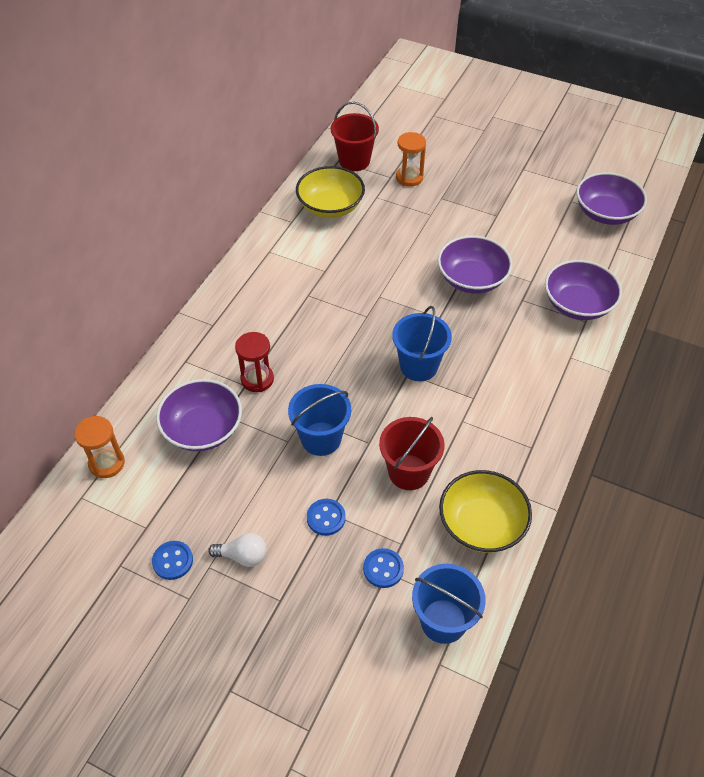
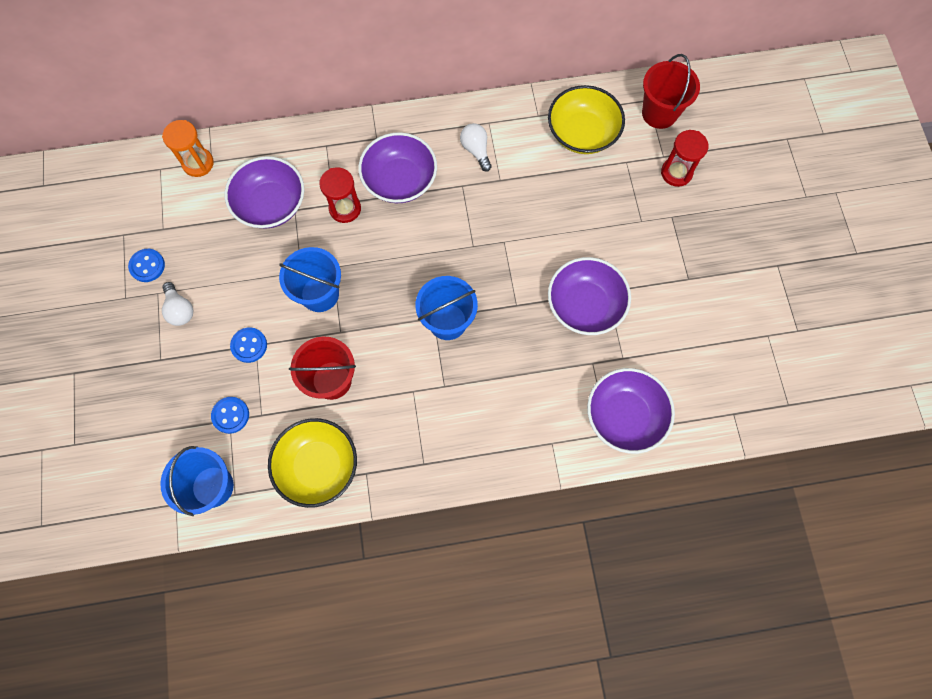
camera: 55 degrees right, 20 degrees up
(285, 271) = (476, 150): none -> white light bulb
(409, 178) = (676, 173): orange hourglass -> red hourglass
(606, 213) = (777, 378): purple bowl -> purple bowl (400, 180)

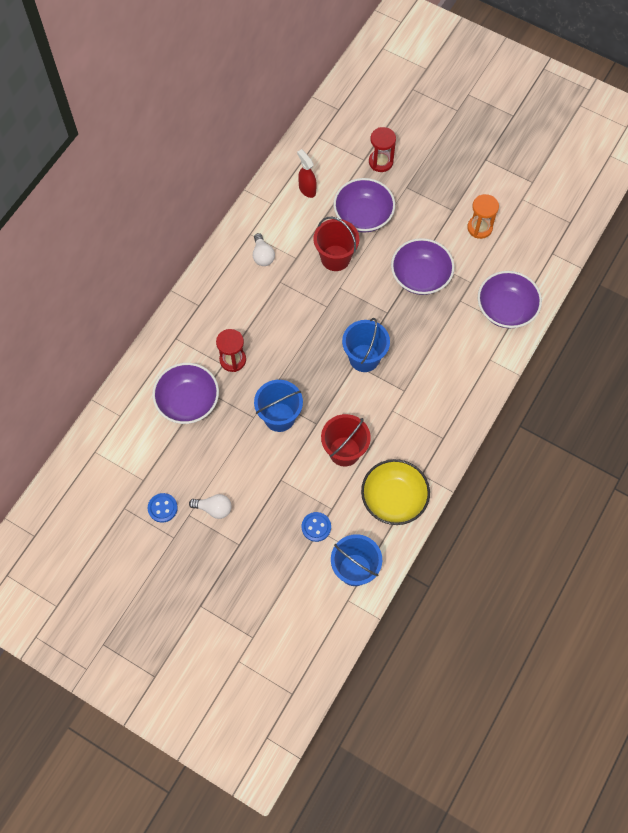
camera: 50 degrees left, 5 degrees down
(198, 163) = (113, 425): orange hourglass -> orange hourglass (479, 228)
(249, 345) = (277, 483): blue button -> none
(400, 180) = (242, 314): purple bowl -> purple bowl (363, 215)
(476, 150) = (262, 255): white light bulb -> white light bulb turned 120 degrees counterclockwise
(582, 133) = (307, 189): yellow bowl -> red spray bottle
(659, 113) = (333, 139): red bucket -> red bucket (335, 258)

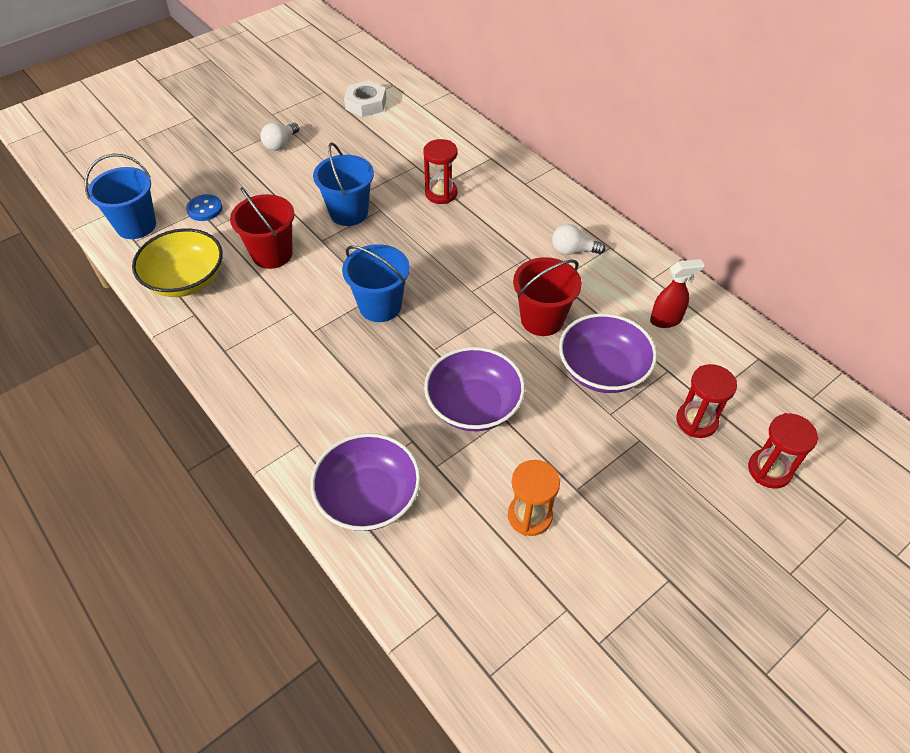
camera: 110 degrees right, 15 degrees down
(132, 463) = (366, 104): none -> white nut
(162, 508) = (306, 113): blue button -> none
(188, 401) = (410, 151): purple bowl -> none
(399, 124) = (769, 470): none -> red hourglass

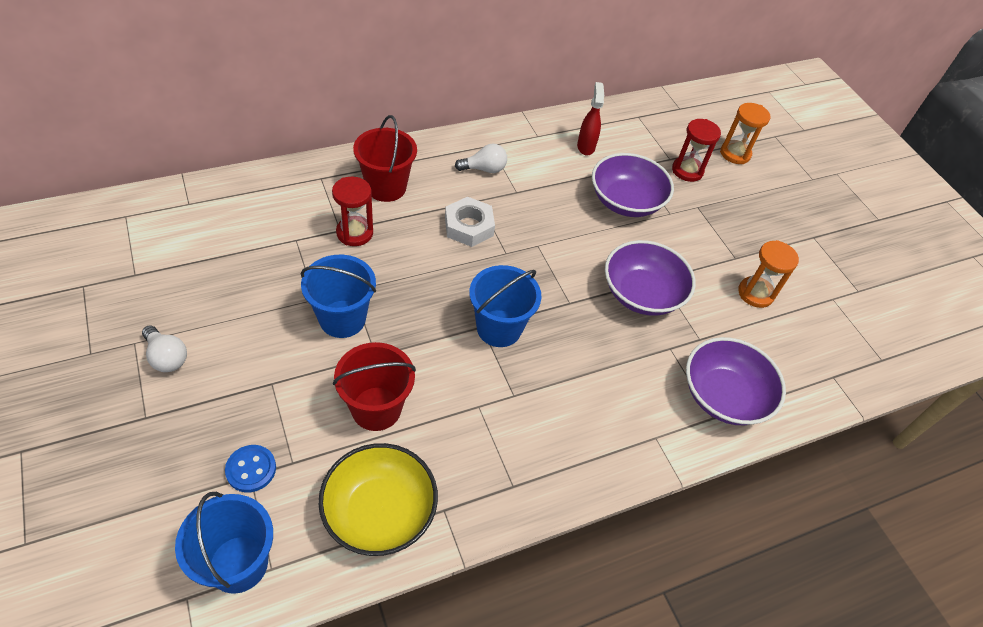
camera: 80 degrees left, 0 degrees up
(366, 104) = (145, 251): white nut -> white nut (469, 226)
(542, 319) = (559, 217): red bucket -> red bucket (386, 187)
(573, 251) = (484, 169): white light bulb -> white light bulb turned 120 degrees counterclockwise
(769, 470) = (735, 154): red hourglass -> orange hourglass

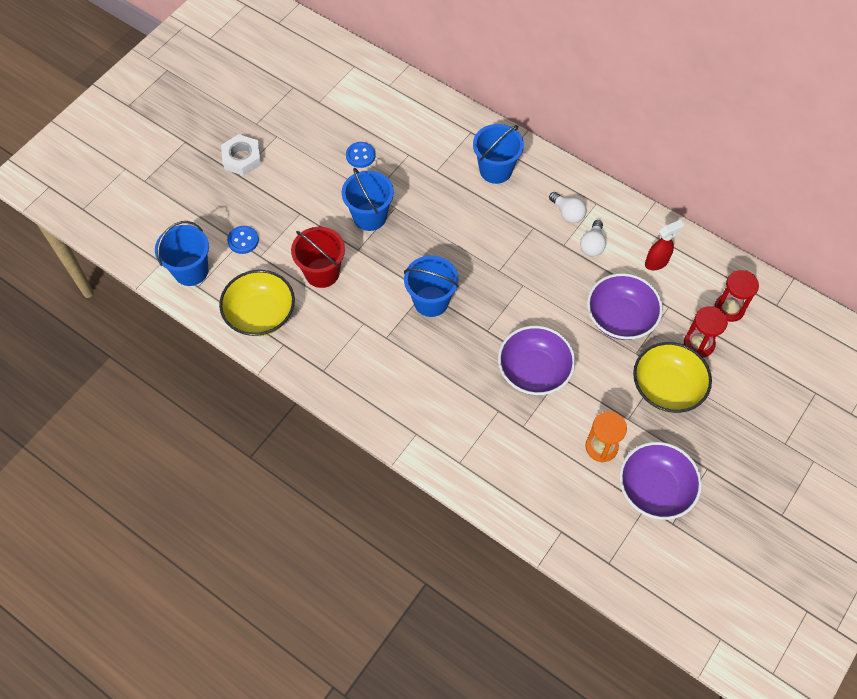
camera: 65 degrees right, 10 degrees up
(167, 357) = (279, 156): white light bulb -> white light bulb (592, 245)
(252, 280) = (360, 155): none -> blue button
(354, 233) = (441, 179): red hourglass -> red hourglass (729, 308)
(386, 187) = (495, 170): red bucket -> blue bucket
(469, 226) = (503, 236): white nut -> white nut (242, 158)
(718, 214) = (667, 387): none -> yellow bowl
(723, 396) = (483, 462): purple bowl -> purple bowl (655, 489)
(735, 154) = (757, 370): orange hourglass -> none

